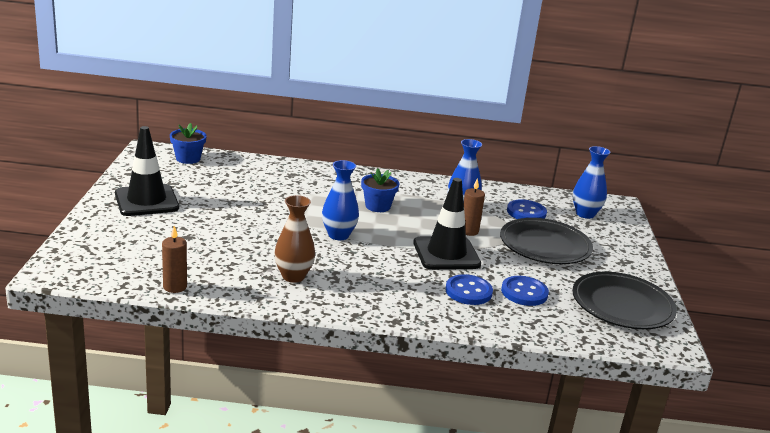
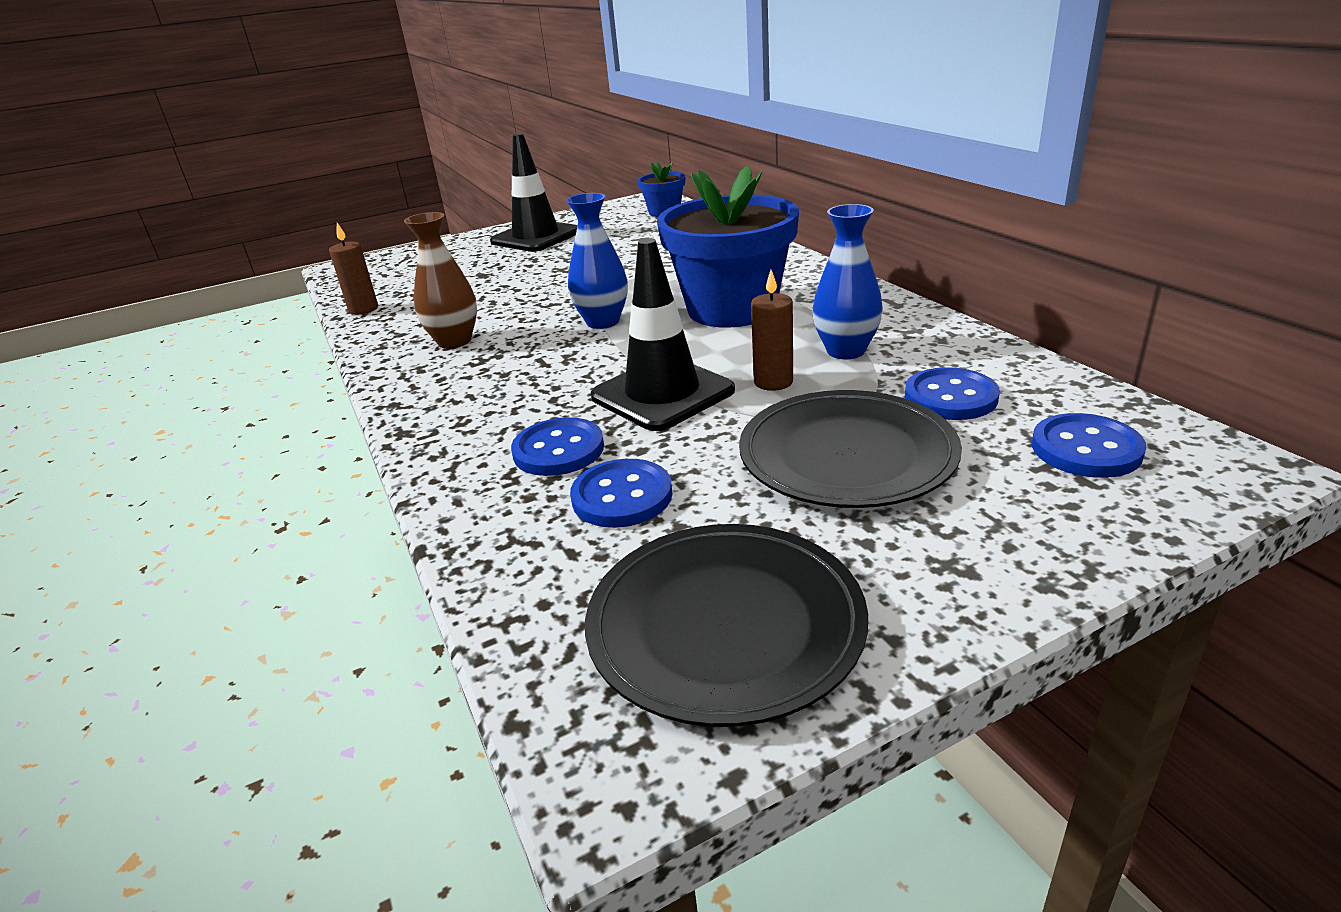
camera: 65 degrees right, 5 degrees up
(377, 206) = (732, 309): blue flower pot -> blue flower pot, size x2.05
(585, 214) = (1086, 449): blue vase -> blue button

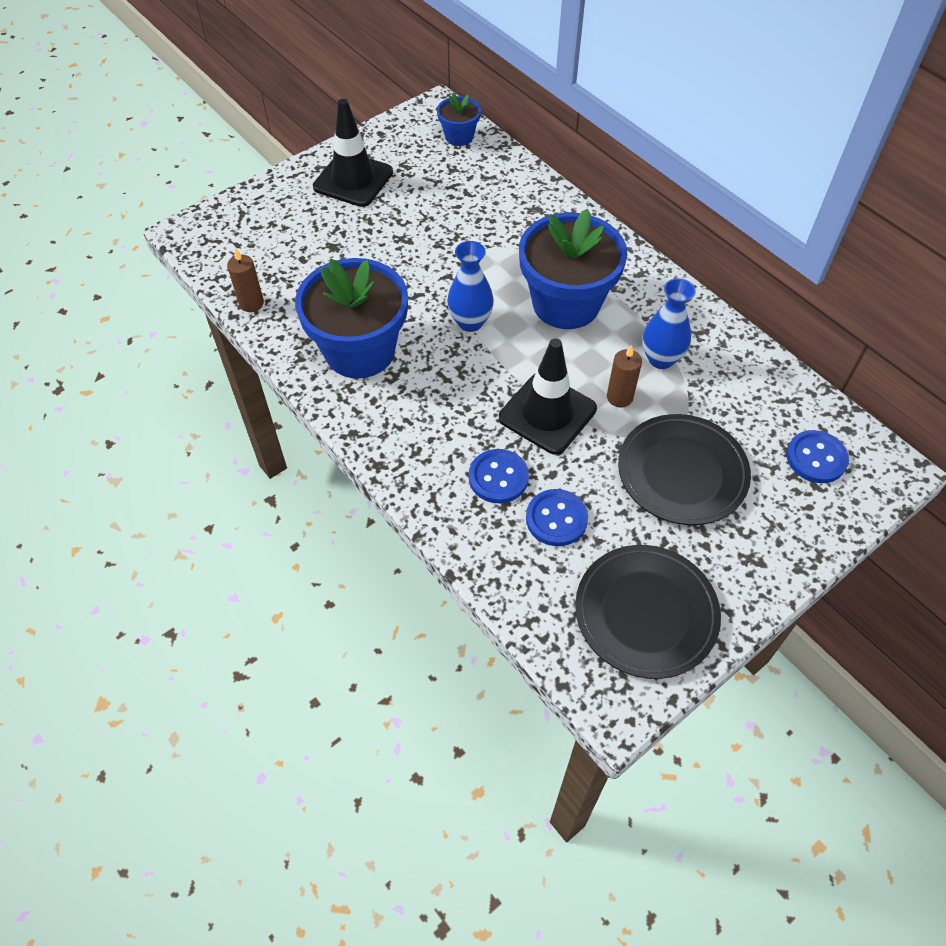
camera: 15 degrees left, 25 degrees up
(454, 341) = (360, 351): brown vase -> blue flower pot
(950, 397) = (735, 410): blue button -> none

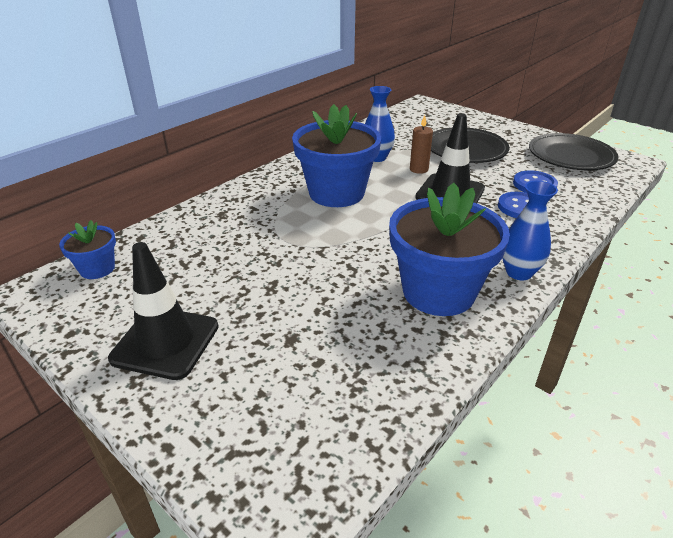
camera: 100 degrees left, 20 degrees down
(251, 303) = (408, 395): brown candle -> none
(470, 322) = (374, 234): blue vase -> blue vase (519, 272)
(816, 458) = (428, 118): blue button -> none

